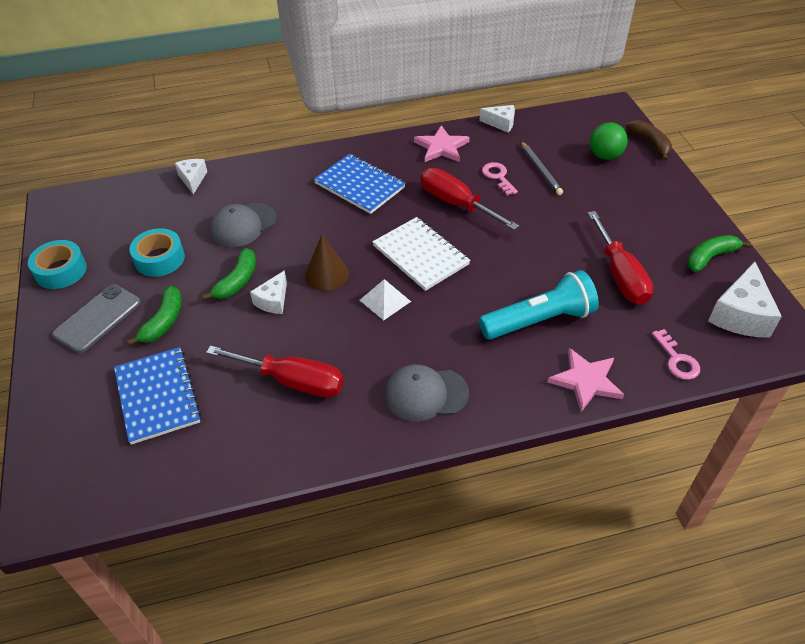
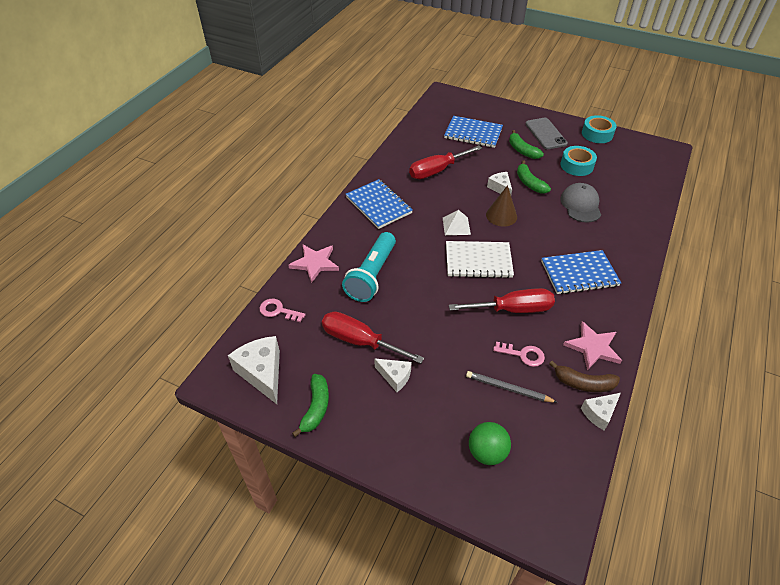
camera: 130 degrees right, 0 degrees up
(192, 179) = (652, 204): white cheese -> white cheese (395, 377)
(426, 394) = (379, 205): grey cap -> blue notebook
(650, 144) = (472, 509): brown banana -> brown banana (583, 383)

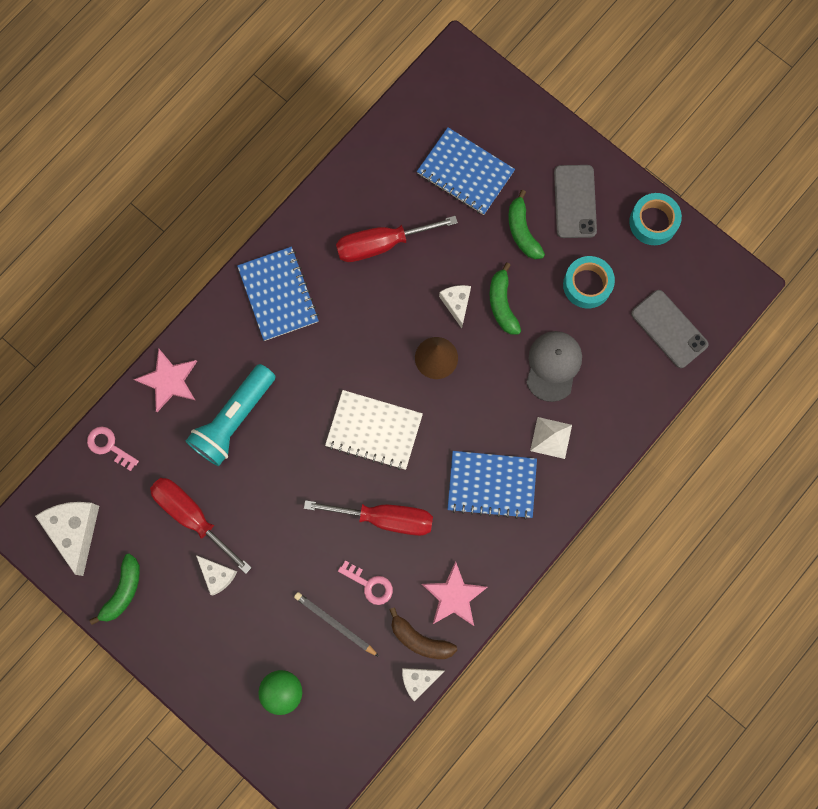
camera: 15 degrees right, 30 degrees up
(456, 226) = (369, 361): white pyramid -> white pyramid (551, 437)
(640, 175) = (669, 329): none -> grey phone

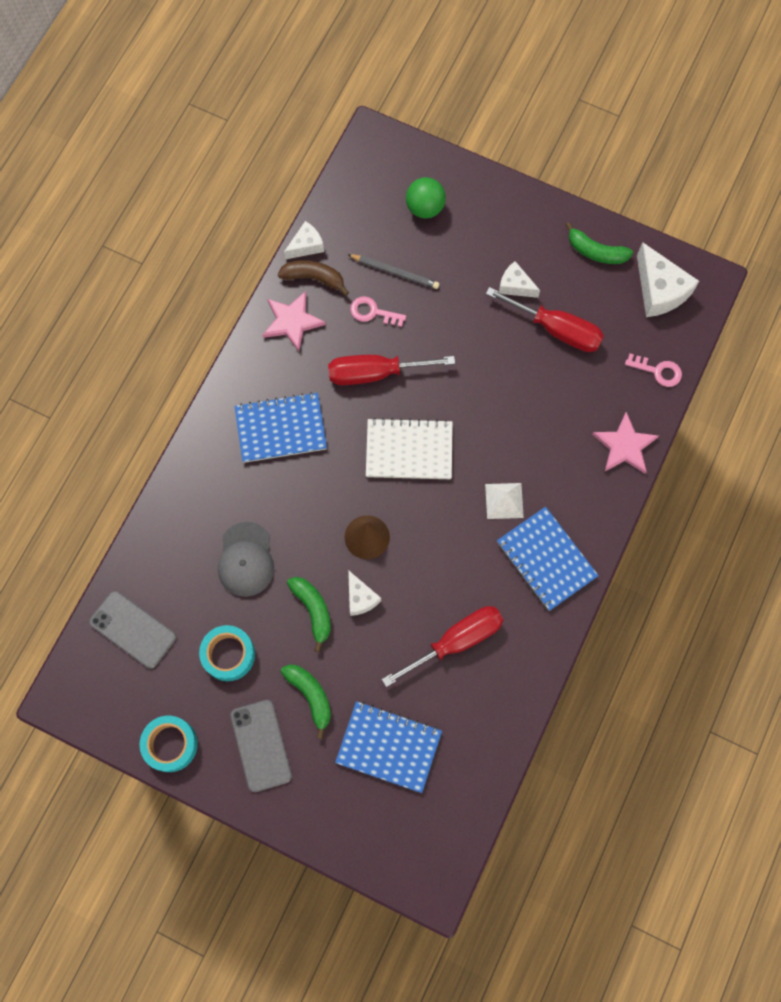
camera: 165 degrees right, 5 degrees down
(123, 591) = (595, 251): green banana -> green banana turned 75 degrees counterclockwise
(234, 419) = (548, 426): turquoise flashlight -> none
(551, 437) = (232, 488): white pyramid -> white pyramid (504, 500)

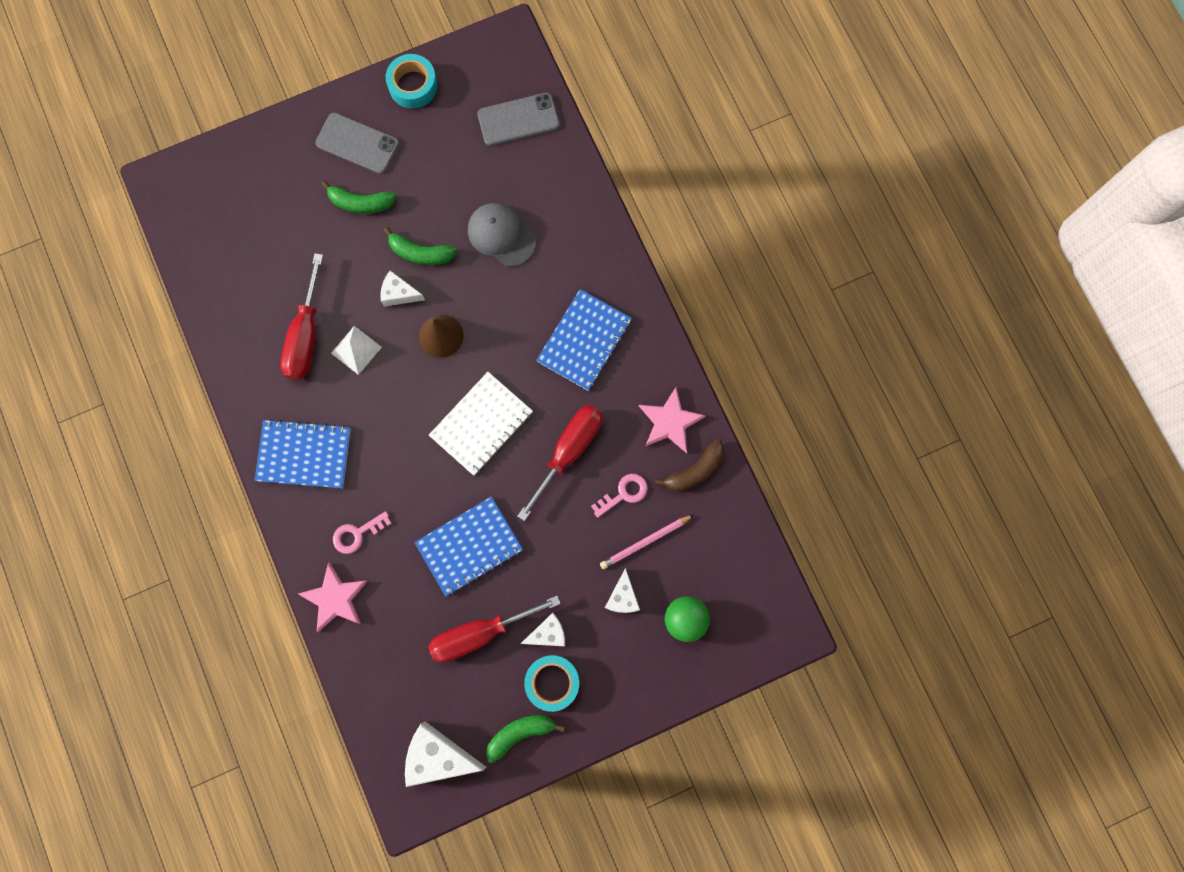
camera: 130 degrees right, 5 degrees up
(228, 654) = (441, 170): turquoise tape -> turquoise tape (552, 682)
(306, 246) = (731, 488): white cheese -> white cheese (622, 597)
(388, 746) = (277, 227): blue notebook -> blue notebook (469, 547)
(395, 272) = (645, 542): grey pencil -> pink pencil
(504, 500) = (377, 463): white pyramid -> white pyramid (356, 350)
(658, 371) = (371, 686): pink key -> pink key (357, 534)

